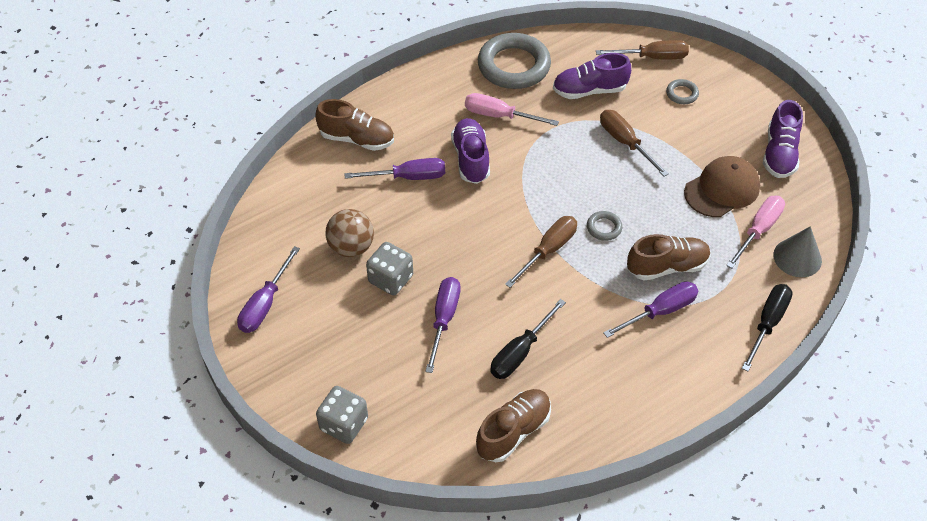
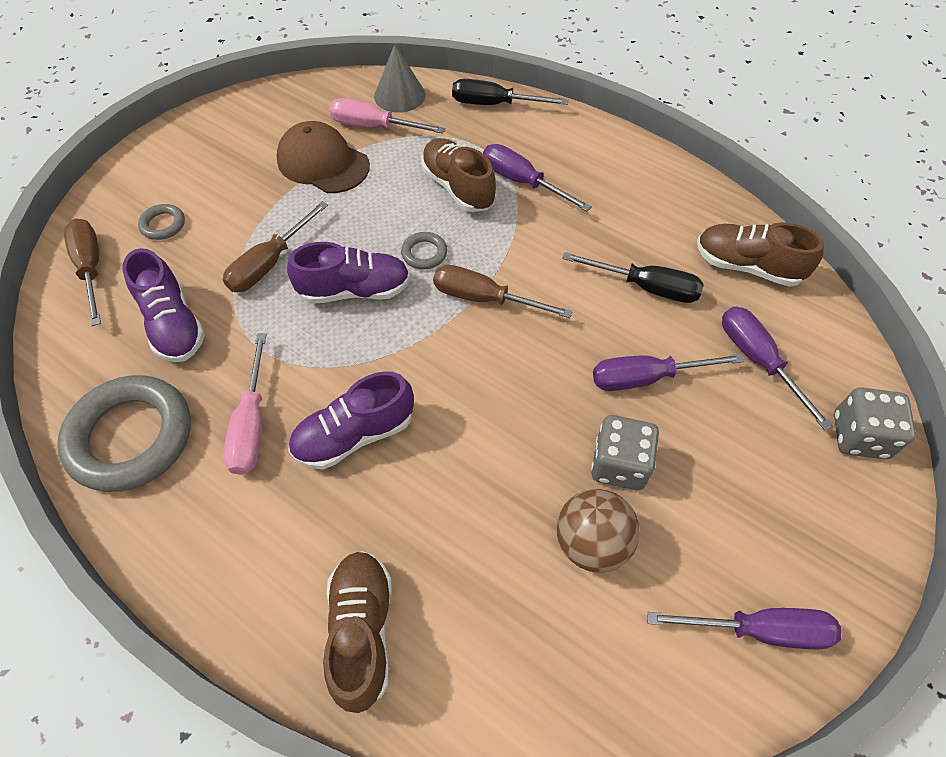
camera: 110 degrees left, 5 degrees up
(408, 177) = (421, 512): purple screwdriver -> purple screwdriver (758, 360)
(779, 154) = (251, 126): purple shoe -> purple shoe (355, 290)

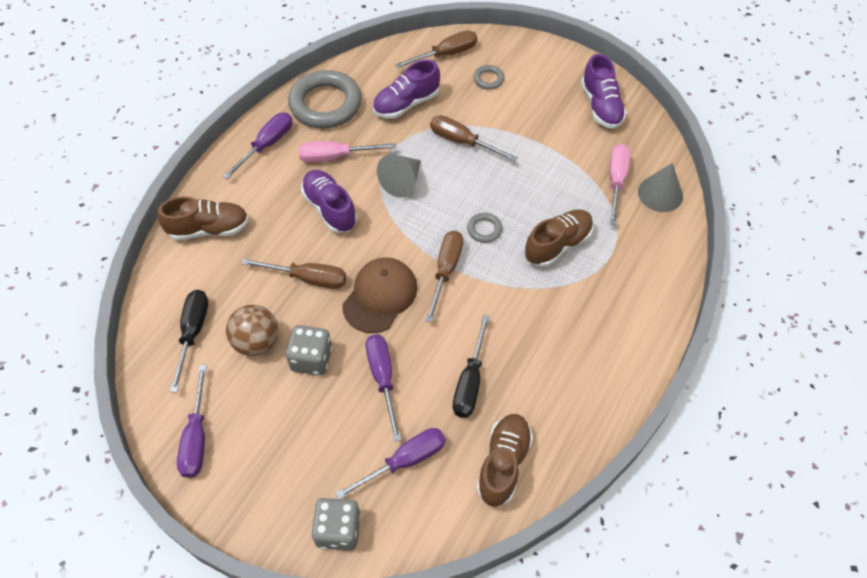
camera: 85 degrees right, 0 degrees up
(323, 163) = (567, 155): brown cap -> brown cap (380, 296)
(324, 338) = (402, 182): none -> grey cone
(355, 290) = (444, 192): purple shoe -> purple shoe (601, 106)
(481, 468) = (308, 278): none -> brown screwdriver
(494, 104) = (667, 264): black screwdriver -> black screwdriver (193, 333)
(522, 182) = (573, 290): purple screwdriver -> purple screwdriver (267, 145)

